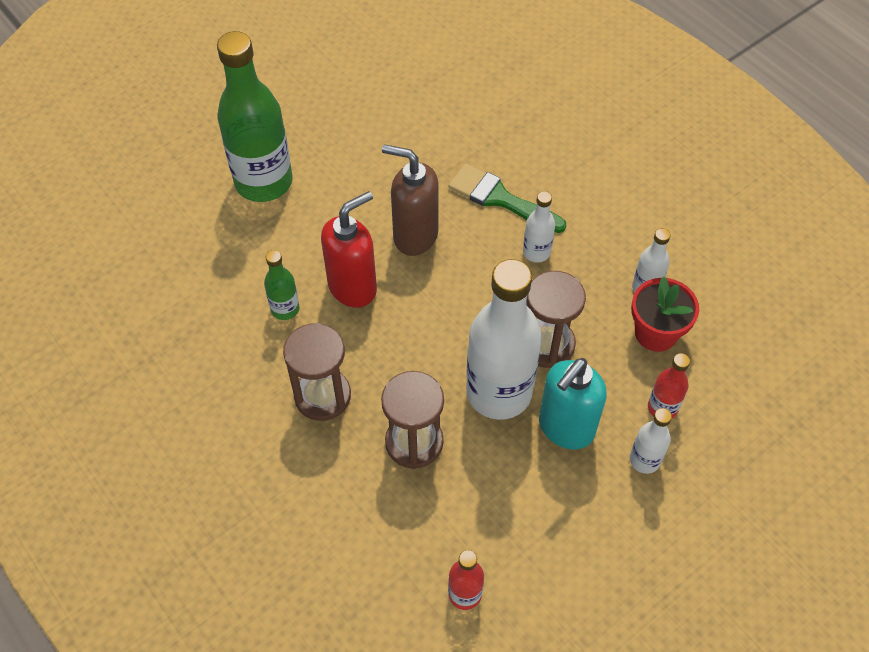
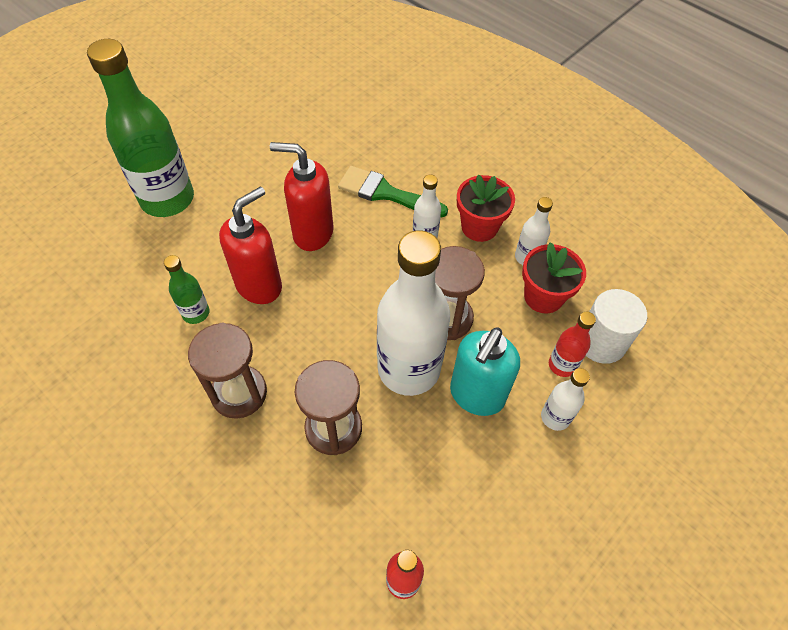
camera: 10 degrees left, 0 degrees up
(415, 236) = (312, 233): brown soap dispenser -> red soap dispenser
(598, 248) = (479, 227): none -> red flower pot
(709, 389) = (601, 342): none -> white cylinder

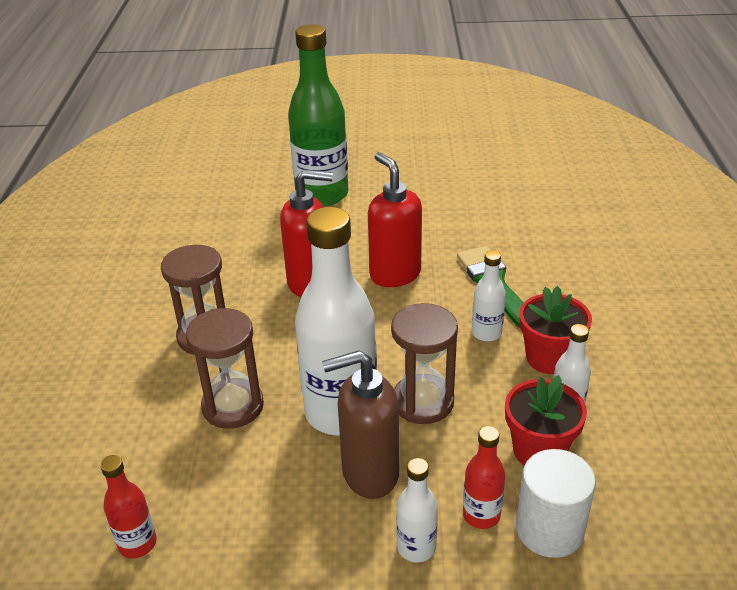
camera: 50 degrees right, 20 degrees down
(196, 313) = (246, 271): green bottle -> none
(476, 395) = (369, 473): turquoise soap dispenser -> brown soap dispenser

